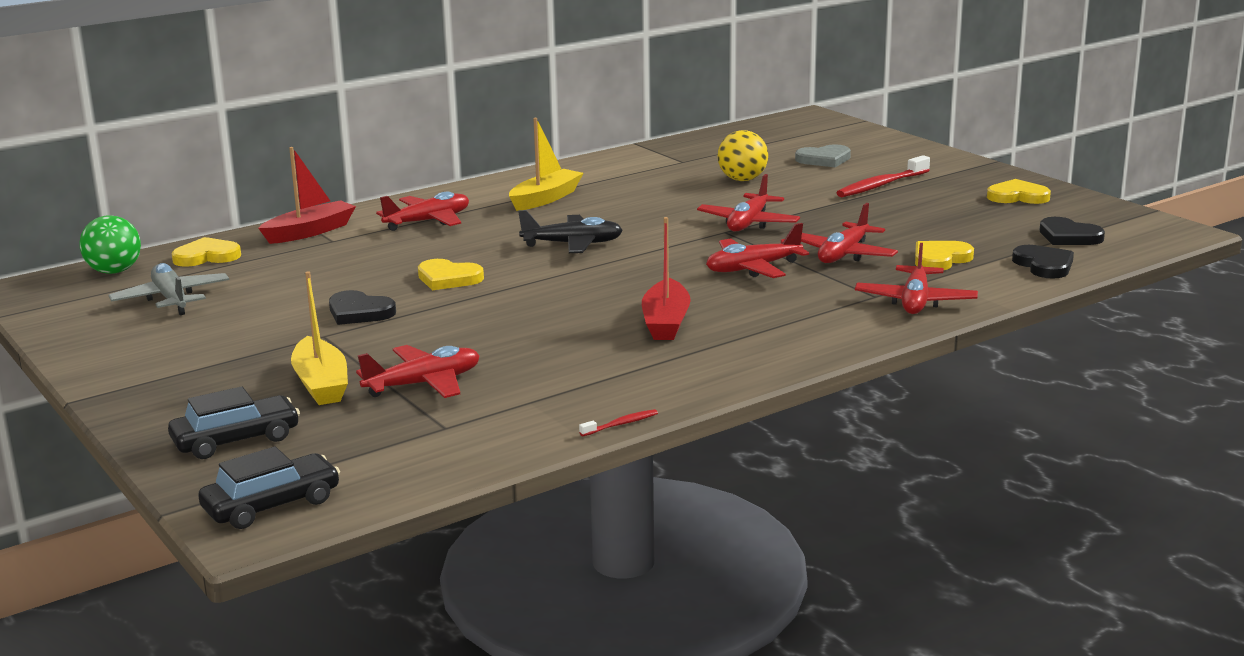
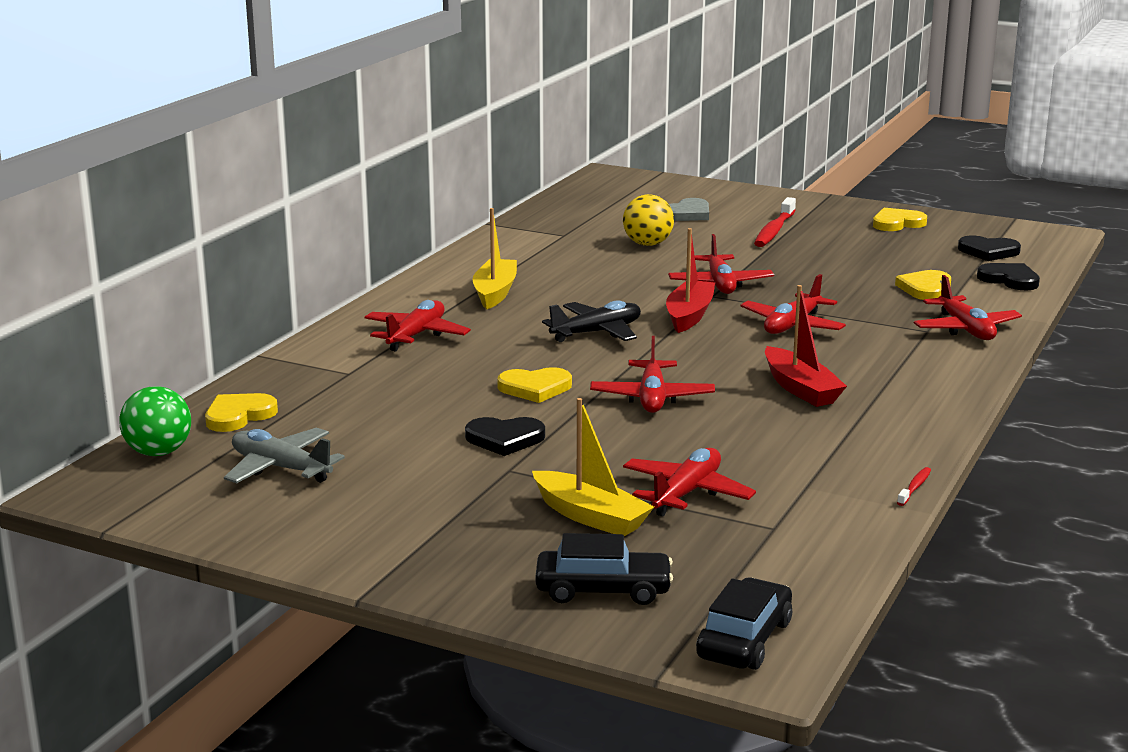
camera: 30 degrees left, 0 degrees up
(236, 440) = (603, 590): black car -> black car turned 60 degrees clockwise
(310, 232) = (308, 368): red boat -> red boat (689, 315)
(843, 254) = (845, 299): red plane -> red plane (652, 398)

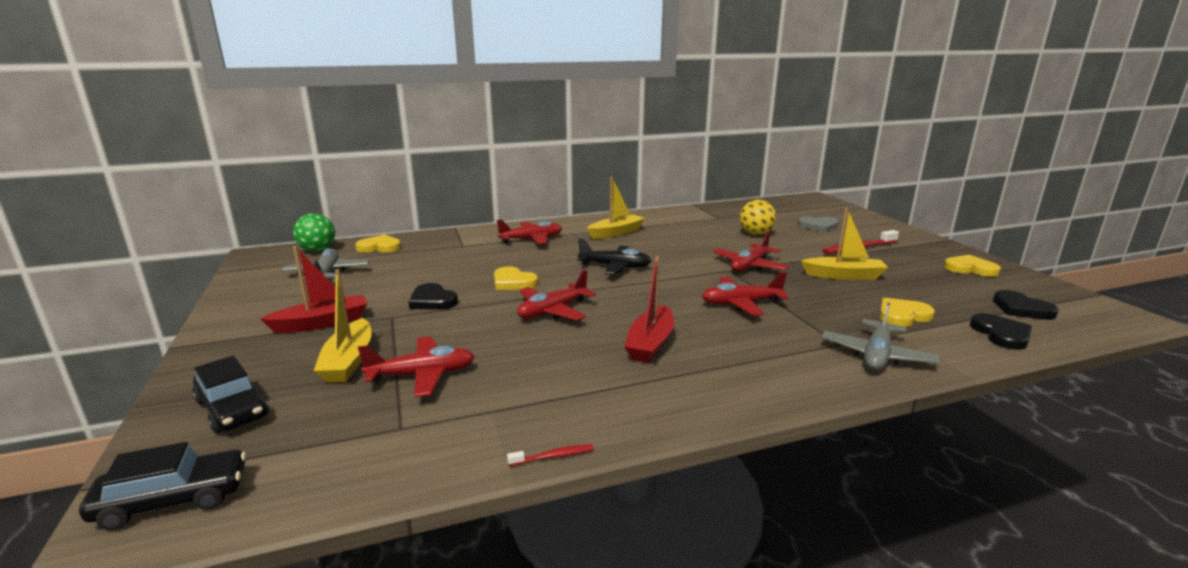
camera: 45 degrees right, 0 degrees up
(689, 315) = (688, 276): red boat -> red boat (322, 323)
(817, 266) = (843, 275): none -> yellow boat
(965, 329) = (876, 355): red plane -> grey plane

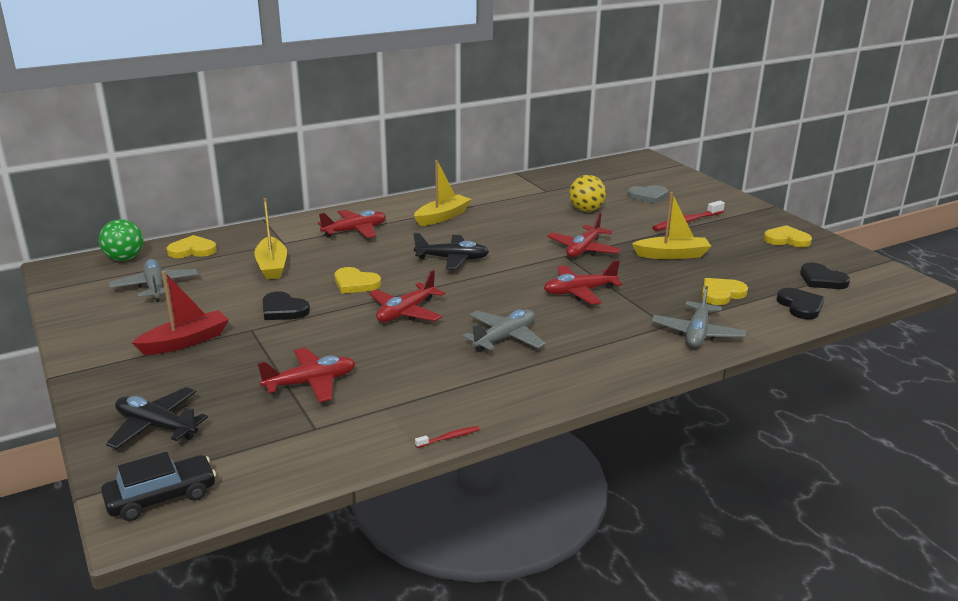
camera: 10 degrees left, 5 degrees up
(232, 409) = (156, 426): black car -> black plane
(349, 361) = (236, 376): yellow boat -> yellow boat (272, 266)
(650, 344) = (505, 338): red boat -> grey plane

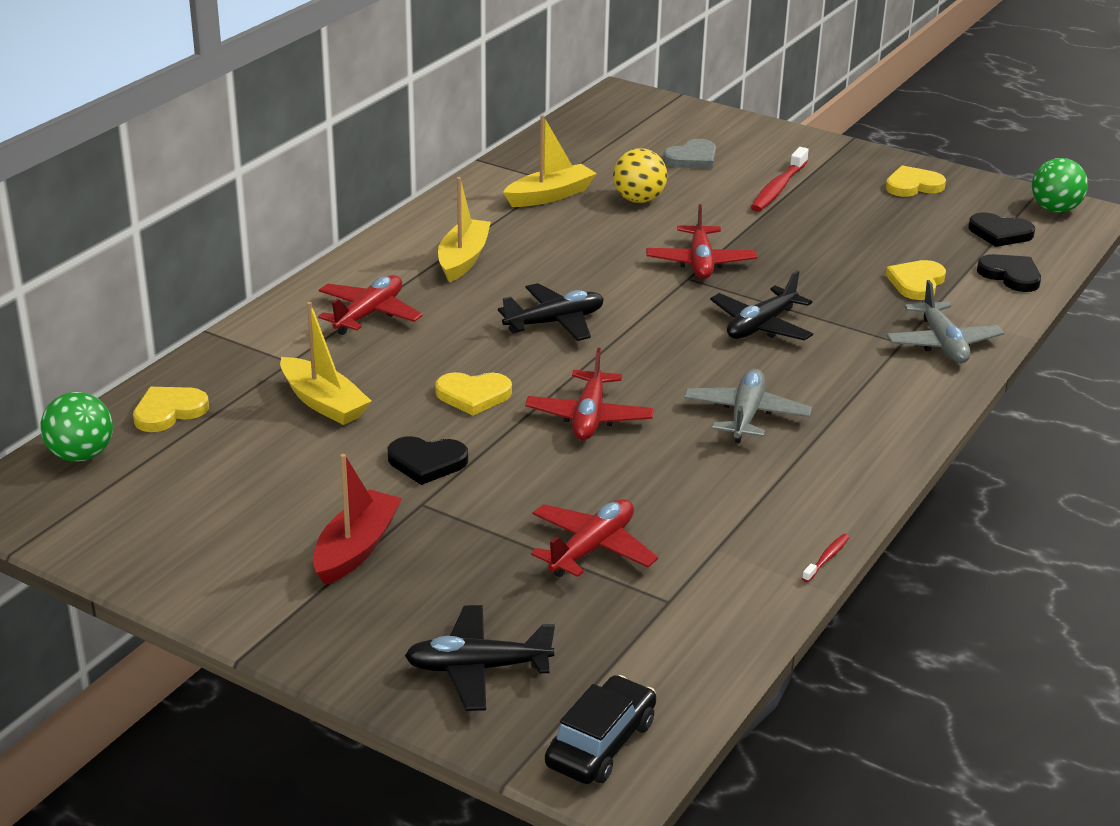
camera: 30 degrees left, 5 degrees up
(155, 287) = (196, 485): grey plane -> none
(579, 292) = (761, 326): red plane -> black plane
(672, 255) = (810, 242): yellow boat -> yellow boat (550, 196)
(884, 275) = (1055, 209): none -> green ball

